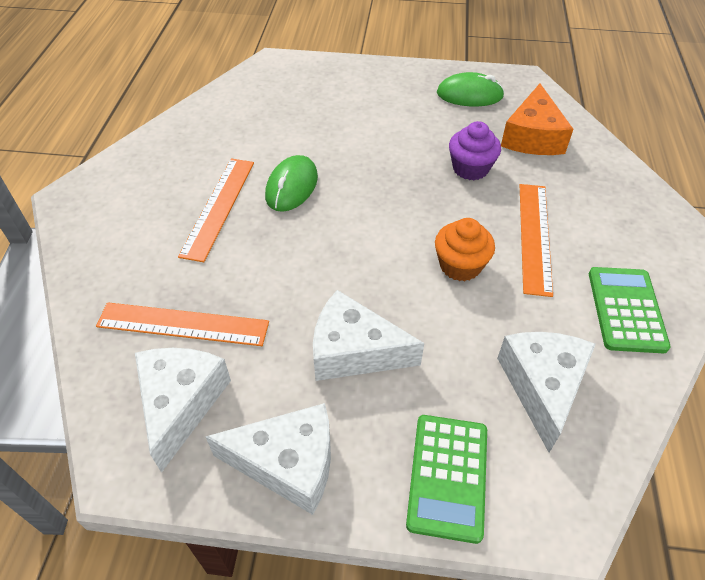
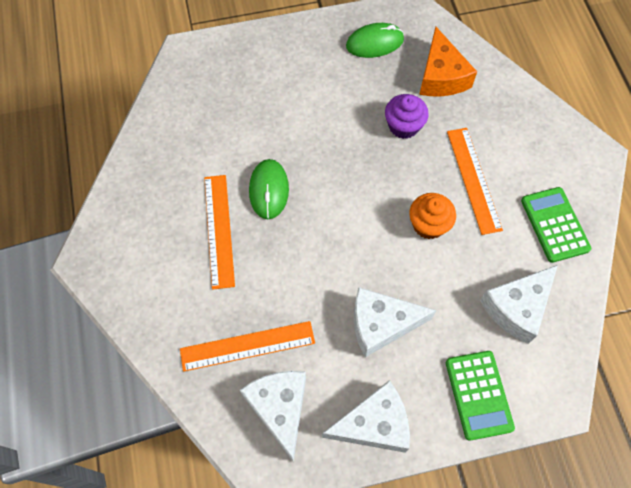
camera: 20 degrees left, 15 degrees up
(542, 387) = (517, 307): white cheese -> white cheese turned 120 degrees counterclockwise

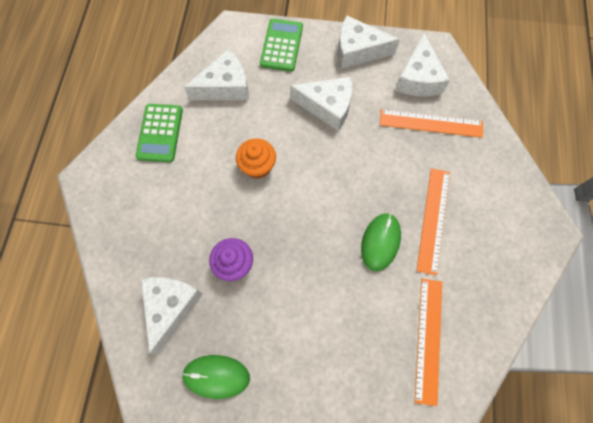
camera: 160 degrees left, 5 degrees up
(441, 76) = (171, 307): orange cheese -> white cheese
(473, 179) = (201, 191): orange ruler -> orange ruler (428, 339)

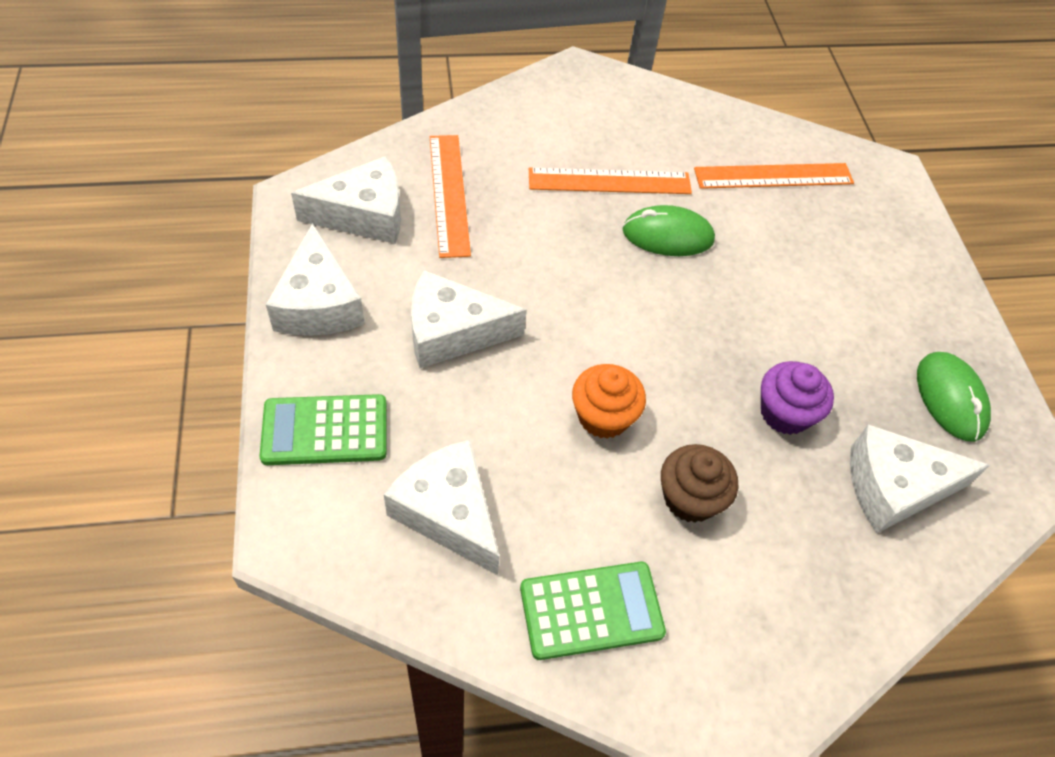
camera: 110 degrees left, 15 degrees down
(199, 194) = (690, 498): none -> brown cupcake
(327, 106) = (452, 332): white cheese -> white cheese turned 90 degrees counterclockwise

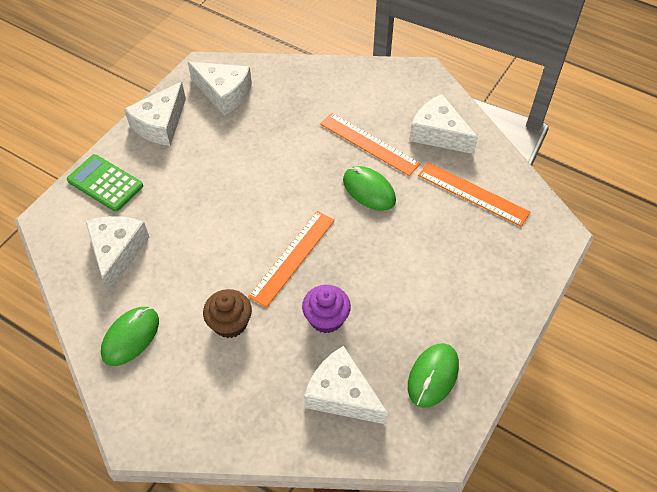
camera: 45 degrees right, 0 degrees up
(449, 194) = (276, 105): orange ruler -> orange ruler (293, 257)
(452, 332) = (205, 173): white cheese -> white cheese (438, 134)
(591, 610) = (131, 337): green calculator -> green mouse
(603, 416) = (231, 258): orange cupcake -> none

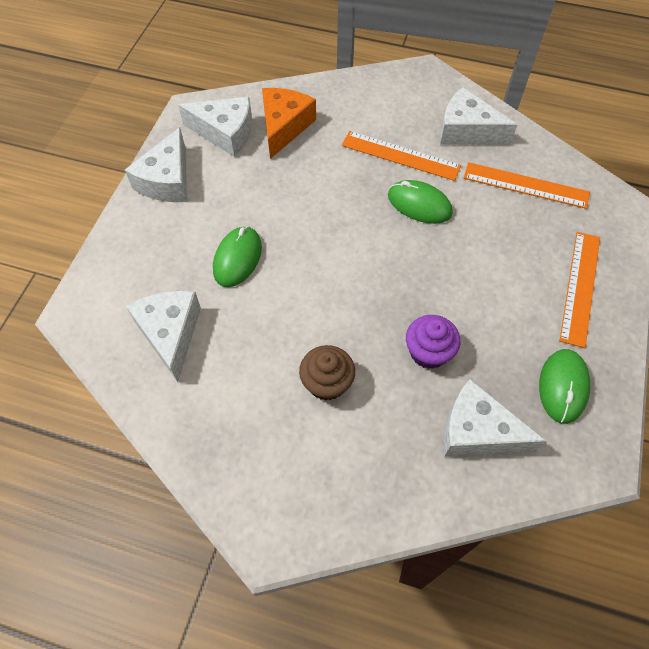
camera: 15 degrees left, 5 degrees up
(105, 183) = (128, 258): green calculator -> none
(131, 337) = (221, 426): green mouse -> green mouse (237, 258)
(276, 98) = (284, 127): none -> orange cheese
(293, 257) = (367, 294): orange ruler -> orange ruler (580, 287)

